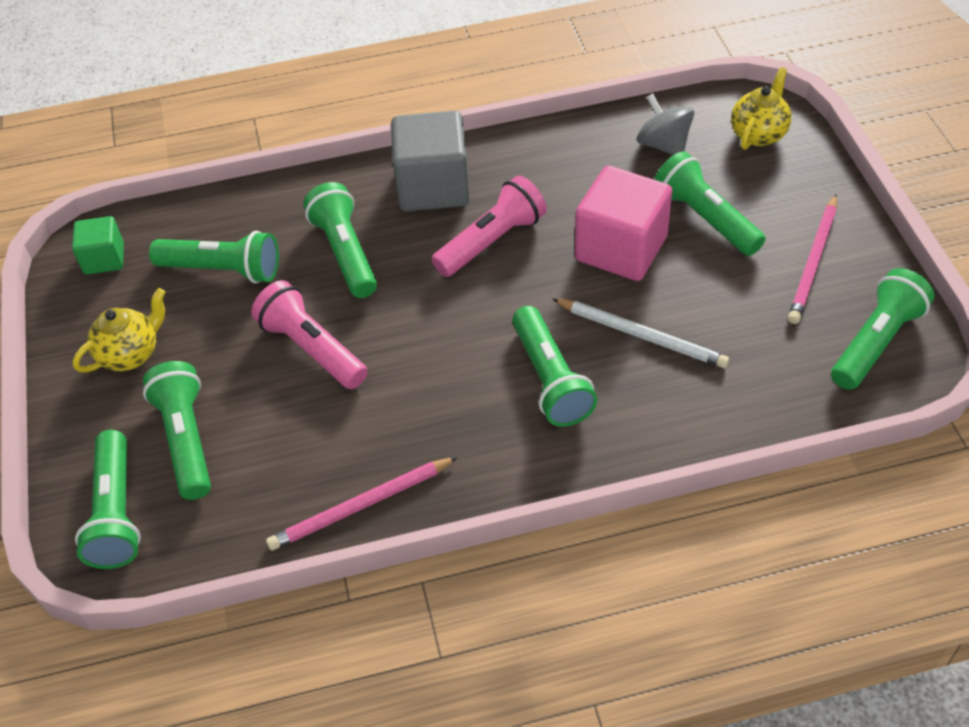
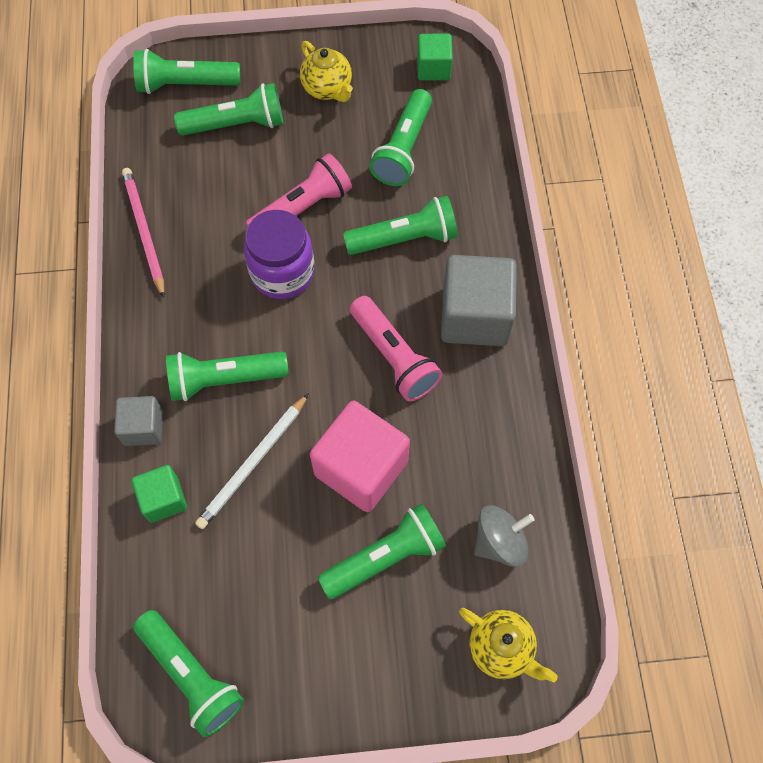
camera: 95 degrees right, 15 degrees up
(403, 352) = (282, 273): none -> purple jar
(628, 444) = (143, 427): none -> grey cube
(706, 405) = (163, 499): none -> green cube
(813, 261) = (305, 648): pink pencil -> none

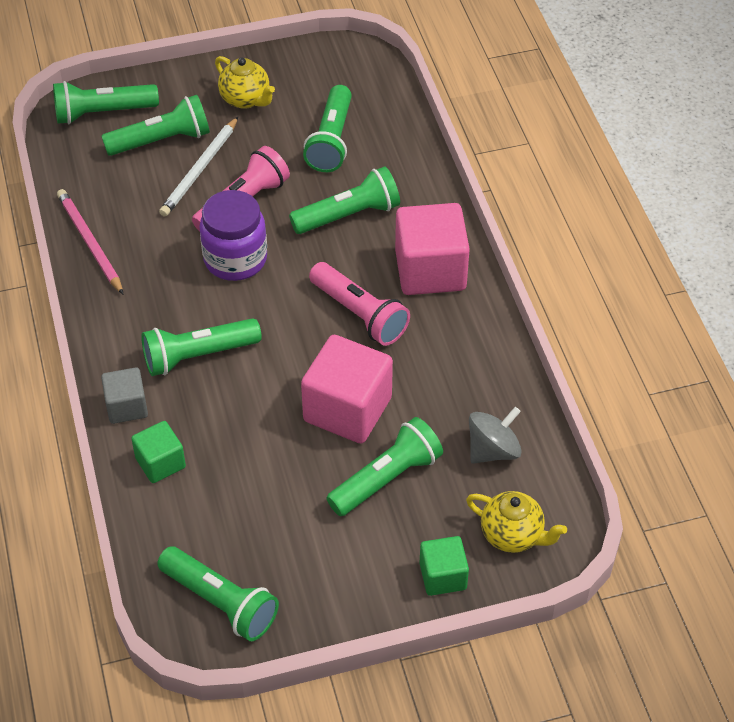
camera: 10 degrees left, 15 degrees down
(253, 463) = (242, 420): white pencil -> white pencil (200, 169)
(433, 68) = (346, 70): green cube -> green cube (443, 576)
(475, 316) = (430, 270): grey cube -> pink cube

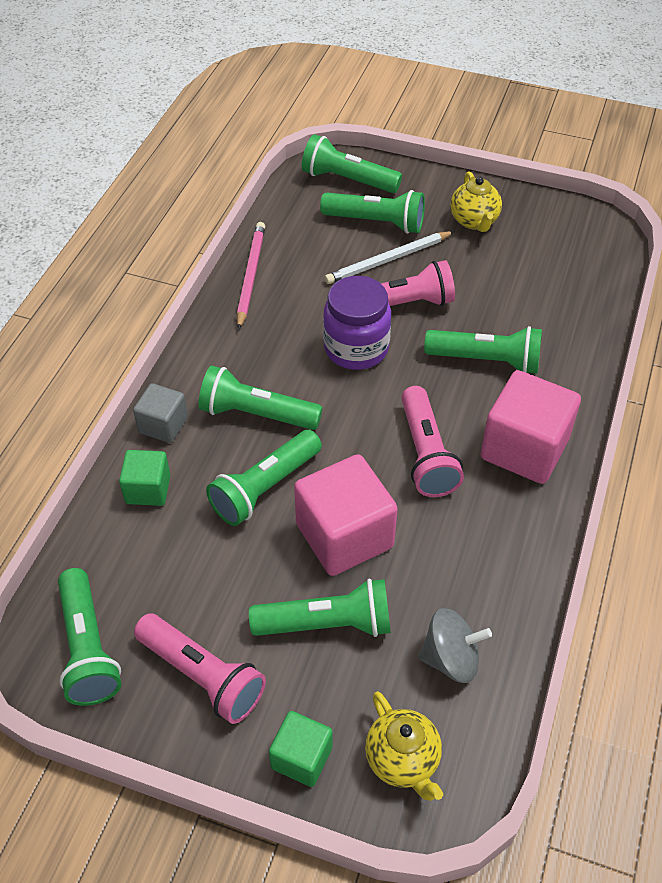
camera: 35 degrees right, 0 degrees up
(325, 568) = (202, 676): none -> pink flashlight
(331, 140) = (522, 289): green flashlight -> green flashlight (265, 488)

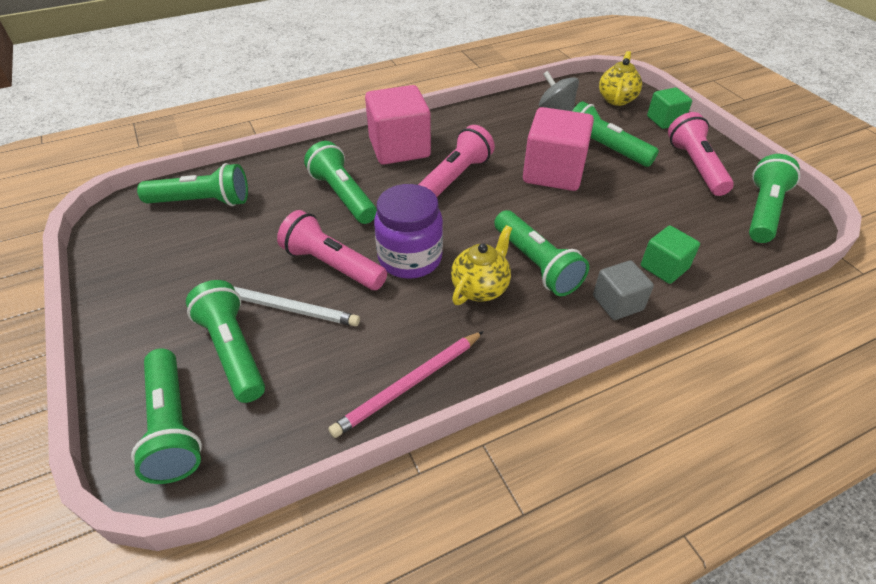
camera: 135 degrees left, 5 degrees down
(265, 488) = (577, 220): green flashlight -> green flashlight (202, 201)
(474, 221) = (170, 288): yellow teapot -> yellow teapot (480, 288)

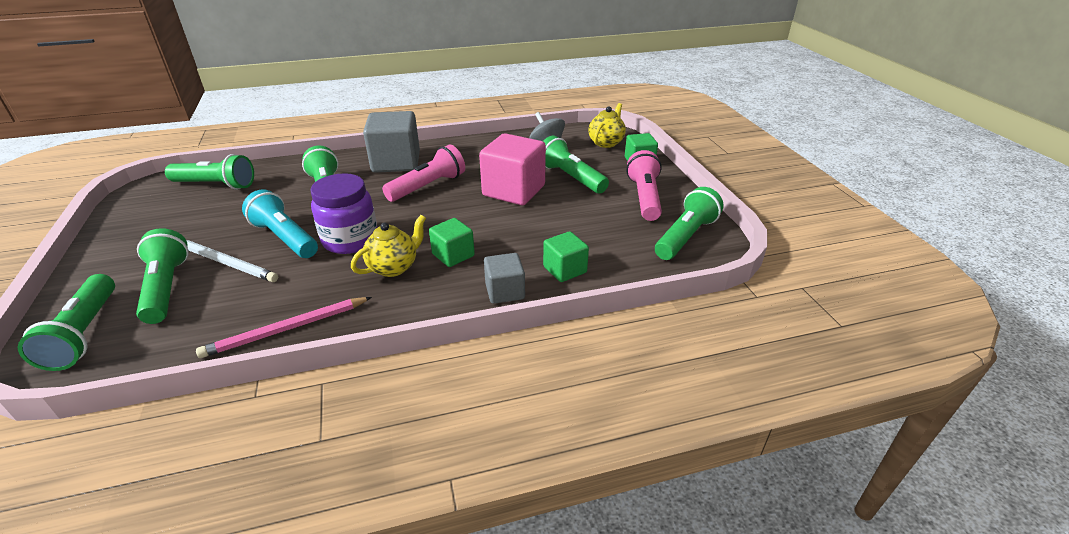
camera: 10 degrees right, 10 degrees down
(332, 265) = (285, 238): pink flashlight -> turquoise flashlight
(399, 148) = (396, 162): pink cube -> grey cube
(536, 264) = (453, 255): green flashlight -> green cube

